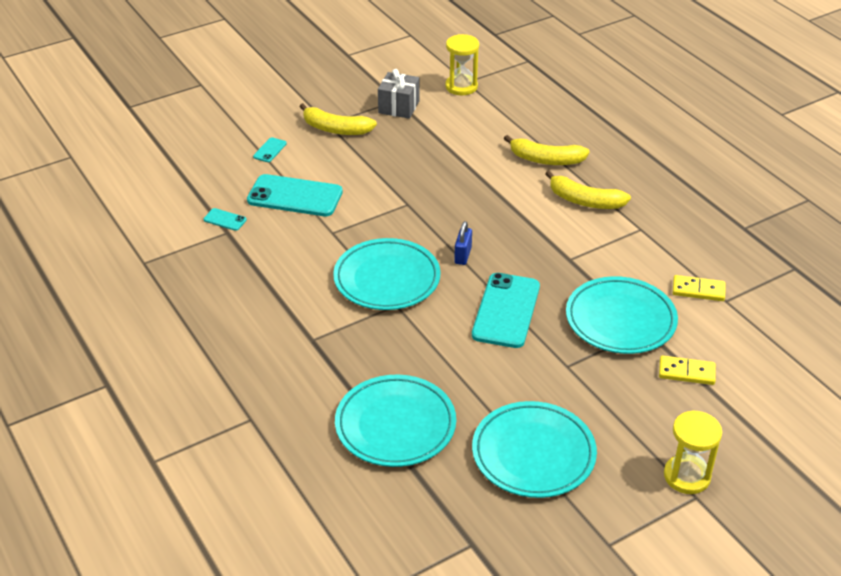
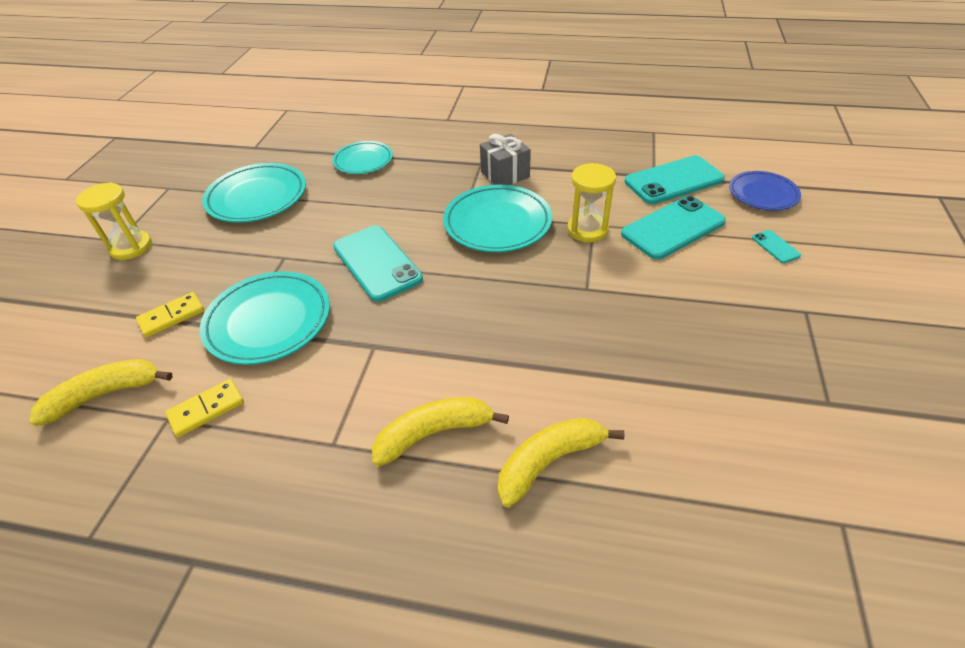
camera: 135 degrees right, 5 degrees up
(202, 174) = (762, 194): none -> blue plate
(225, 220) = (673, 181): turquoise phone -> turquoise phone, size x2.28
(335, 129) = (786, 311): yellow banana -> yellow banana (105, 394)
(395, 425) = (363, 161): turquoise plate -> turquoise plate, size x0.64
(399, 107) = (806, 394): grey gift -> grey gift (505, 174)
(461, 87) = (828, 505): yellow hourglass -> yellow hourglass (587, 230)
(463, 255) = (471, 279): blue padlock -> none

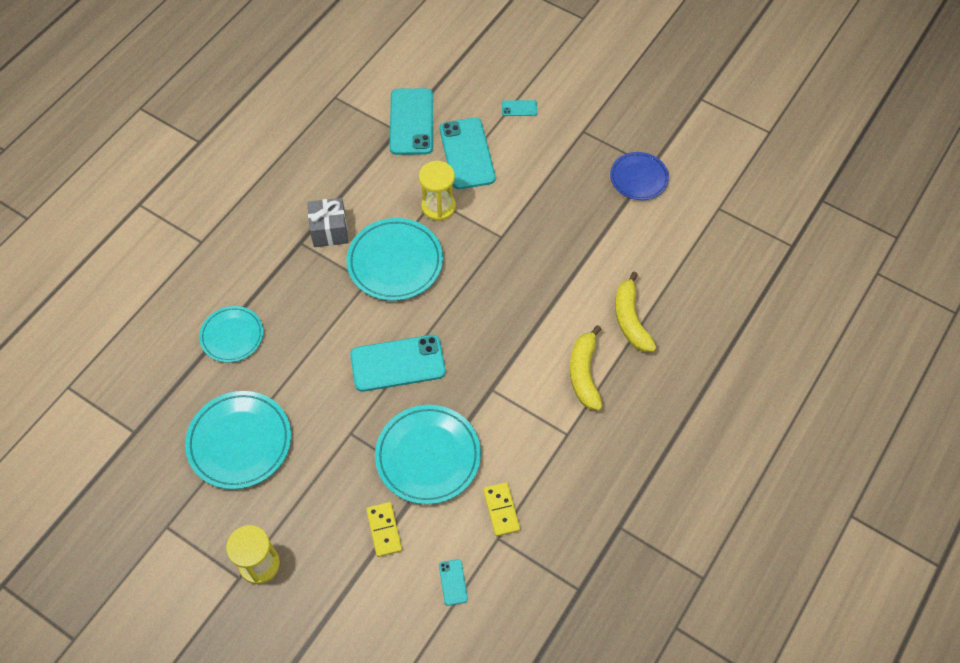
camera: 70 degrees left, 15 degrees up
(105, 394) = (453, 582): yellow banana -> turquoise phone
(762, 194) = (461, 79): blue plate -> blue plate (638, 178)

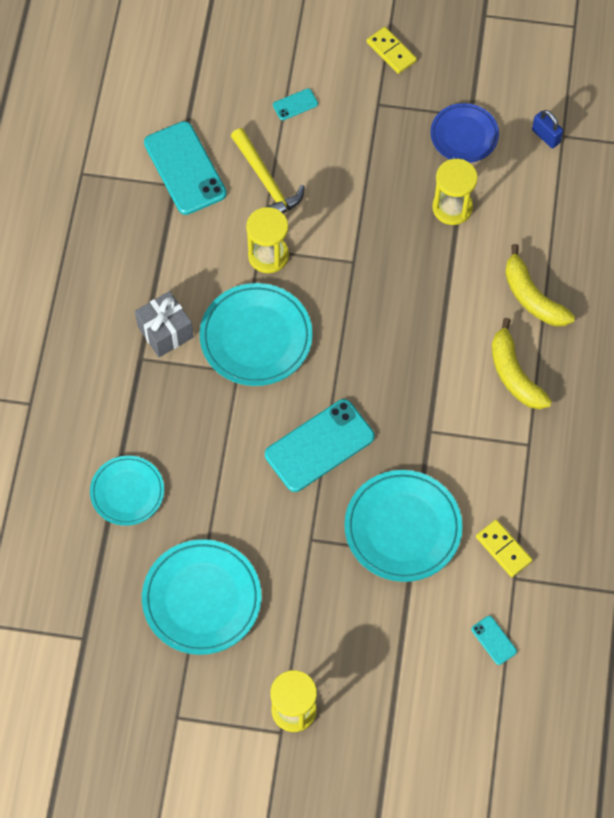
camera: 25 degrees left, 5 degrees up
(384, 530) = (399, 620): yellow domino -> yellow domino (391, 51)
(467, 154) = (266, 181): turquoise phone -> yellow hammer
(601, 227) = (452, 207): none -> yellow hourglass
(704, 203) = (545, 136): none -> blue padlock

